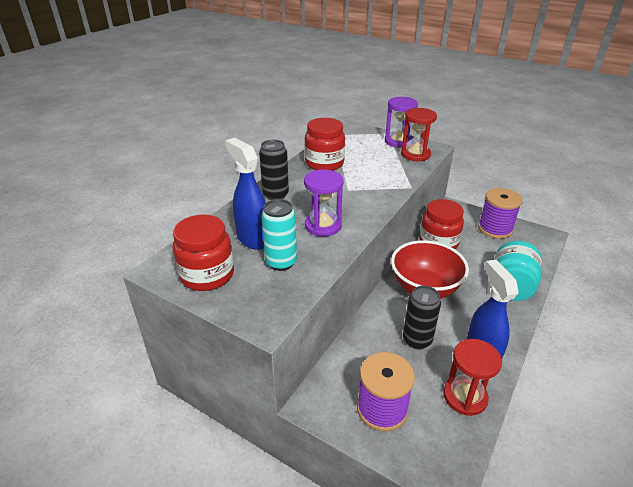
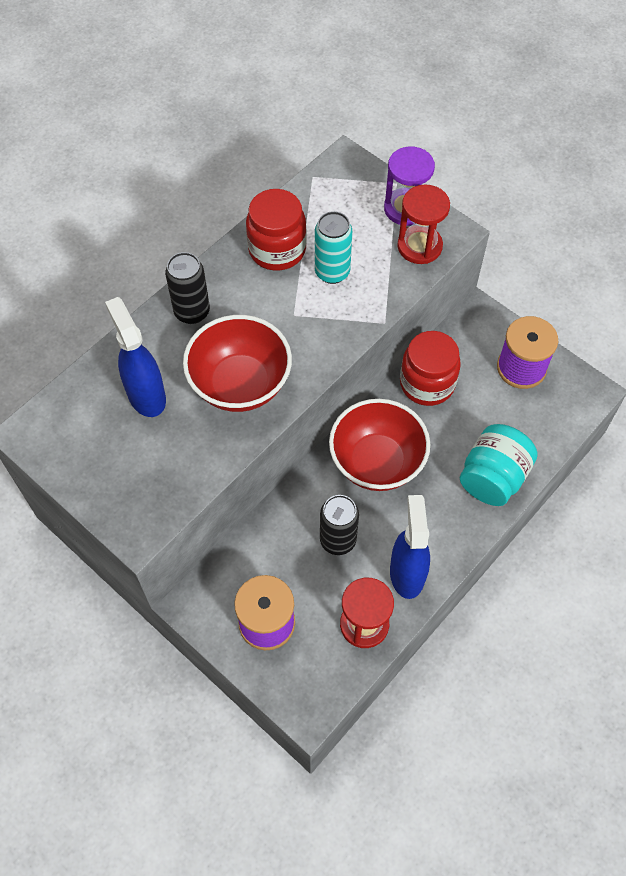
camera: 10 degrees right, 25 degrees up
(207, 275) = (82, 450): red jar -> none
(281, 262) = (173, 443): turquoise can -> turquoise can (332, 272)
(323, 226) = (240, 384): purple hourglass -> red bowl

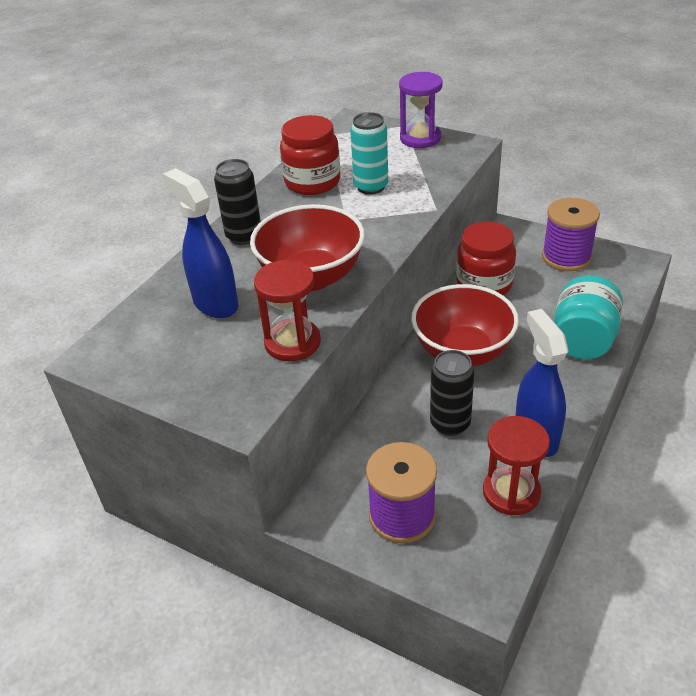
camera: 10 degrees left, 20 degrees down
(419, 246) = (444, 158): red hourglass -> red hourglass (292, 342)

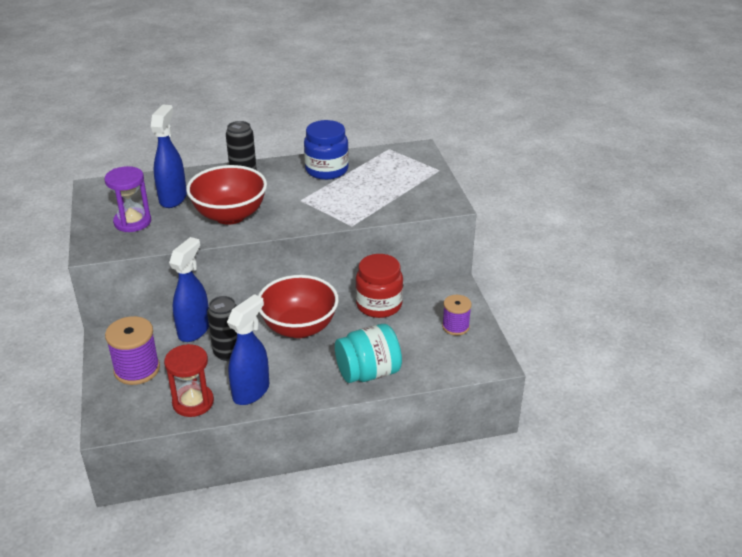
camera: 45 degrees right, 5 degrees down
(292, 342) = (165, 237): red hourglass -> none
(312, 182) = (326, 170): red jar -> blue jar
(371, 187) = (347, 191): turquoise can -> none
(380, 432) = (194, 330): none -> blue spray bottle
(420, 138) = (431, 182): purple hourglass -> purple hourglass (132, 222)
(566, 257) = (455, 326): purple spool -> purple spool, size x0.64

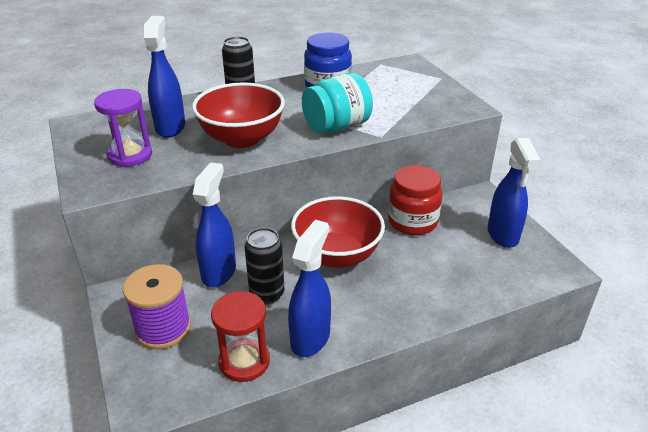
camera: 10 degrees left, 0 degrees up
(368, 372) = (435, 297): turquoise jar -> turquoise jar (337, 126)
(455, 326) = (503, 235): purple spool -> blue spray bottle

